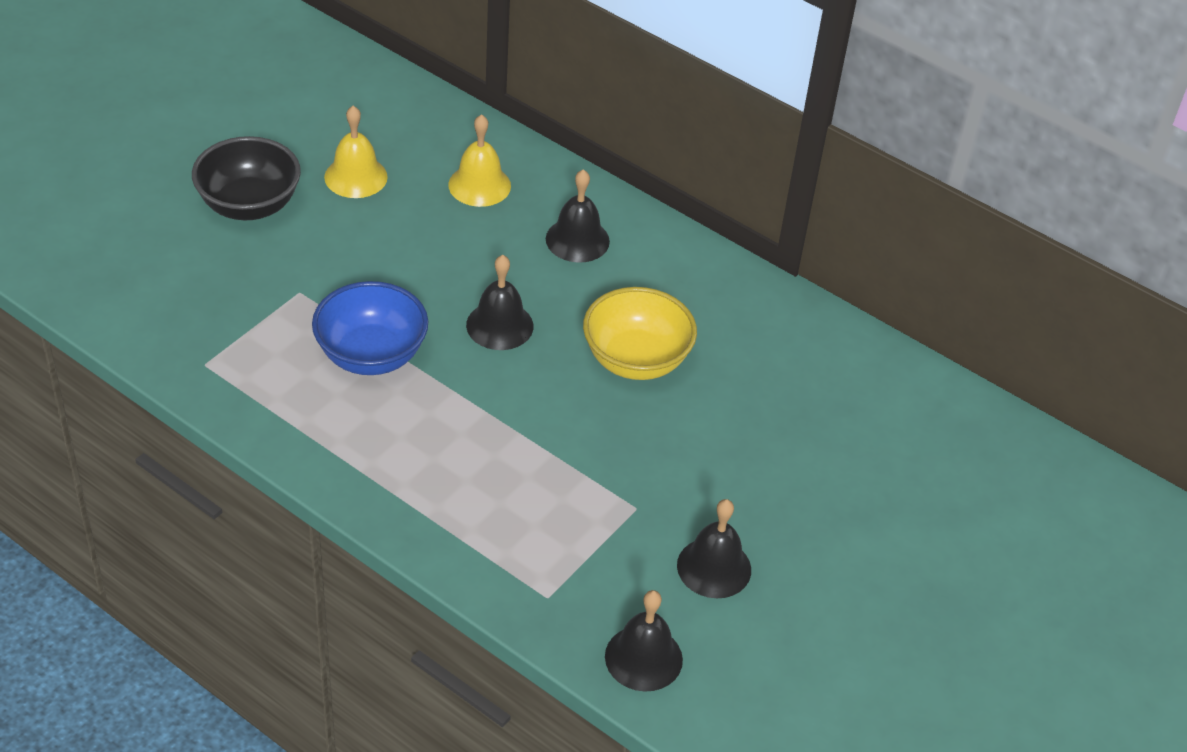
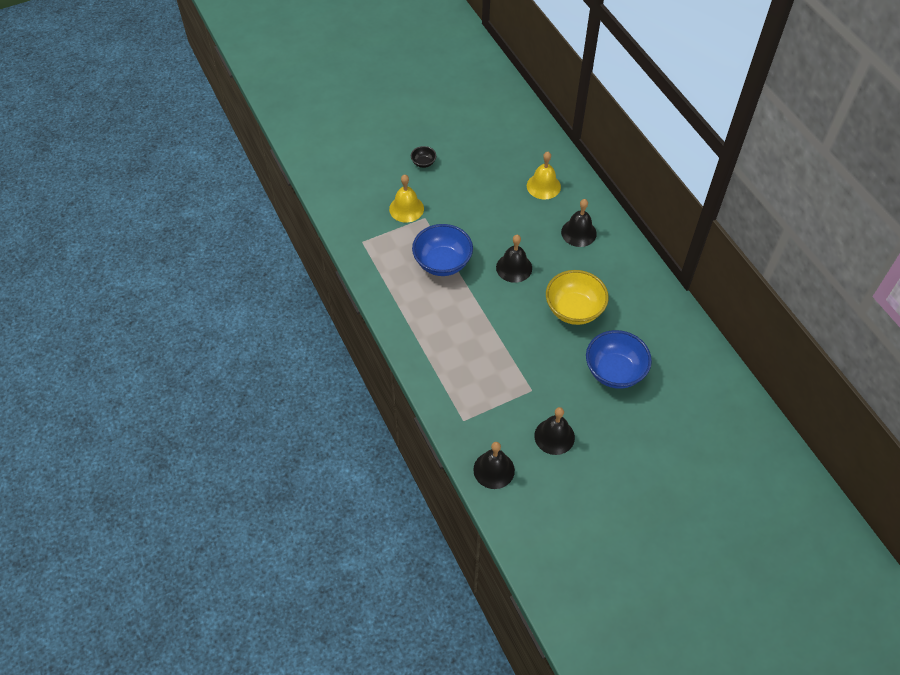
camera: 30 degrees right, 10 degrees up
(249, 205) = (423, 163): black bowl -> black bowl, size x0.46
(355, 177) = (483, 162): yellow bell -> yellow bell (406, 208)
(753, 433) = (614, 371): none -> blue bowl

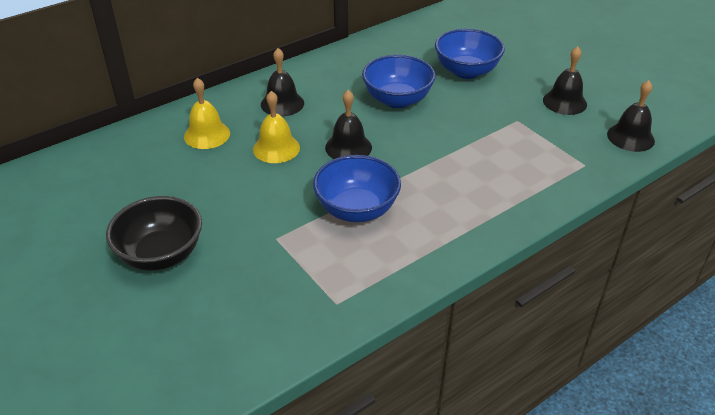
camera: 100 degrees left, 15 degrees down
(406, 208) = (260, 261): yellow bell -> yellow bell (276, 148)
(423, 163) = (161, 255): black bowl -> black bowl, size x2.17
(574, 310) = (397, 100): yellow bowl -> blue bowl

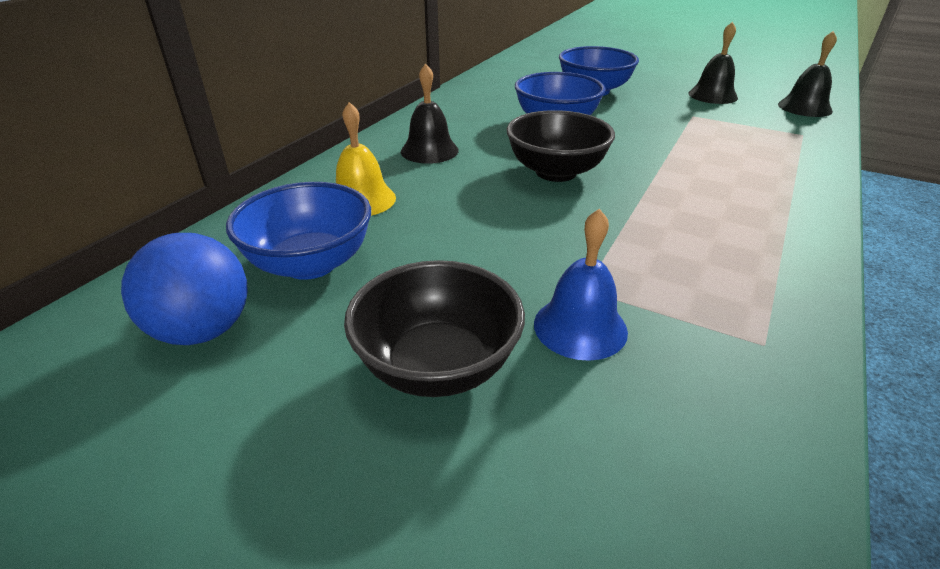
camera: 25 degrees left, 5 degrees down
(71, 198) = (203, 330): none -> blue ball
(249, 259) = (580, 327): none -> blue bell
(276, 148) = (470, 192): yellow bell -> none
(348, 147) = (556, 172): black bell -> black bowl
(357, 209) = (644, 228): blue bowl -> blue bowl (310, 263)

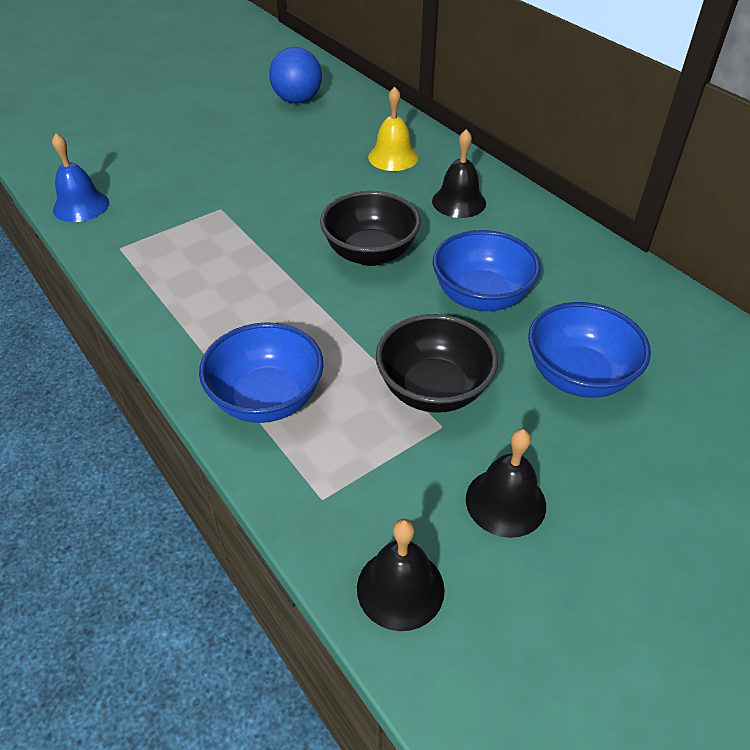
camera: 115 degrees right, 10 degrees up
(310, 263) = (329, 130): blue bowl -> blue bowl (267, 399)
(437, 366) = (213, 149): black bowl -> black bowl (433, 390)
(580, 327) = (194, 195): blue bell -> blue bell (81, 206)

